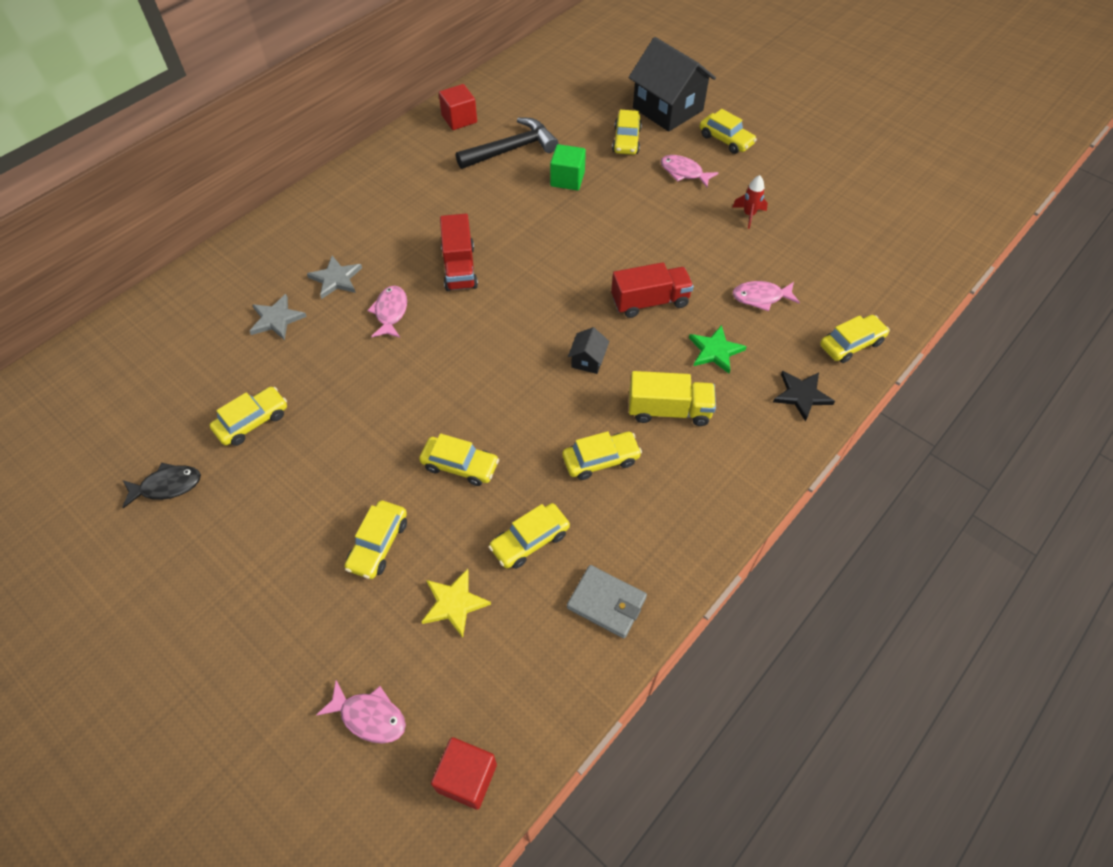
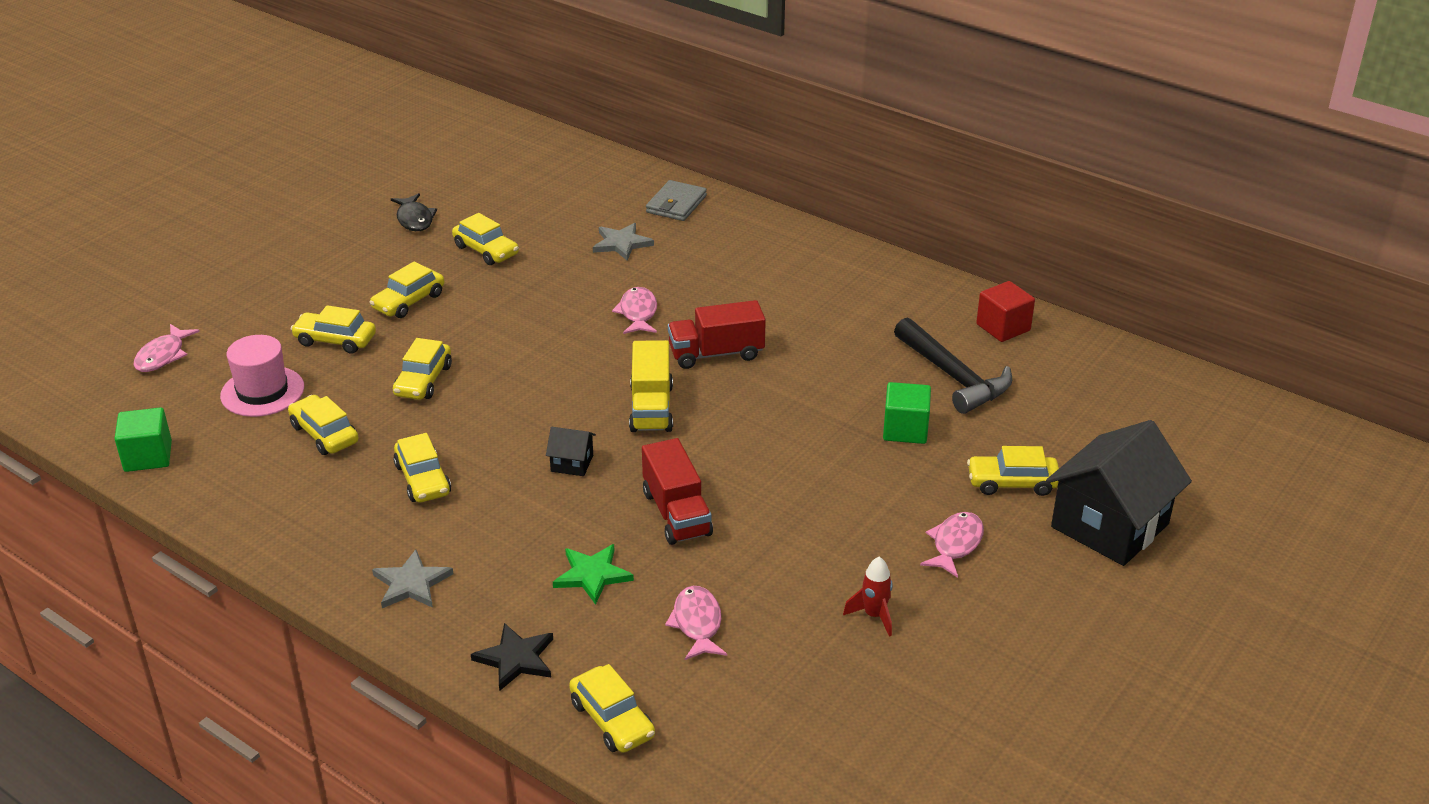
camera: 85 degrees right, 20 degrees down
(336, 279) = (685, 271): grey star -> grey star (411, 583)
(390, 312) = (638, 313): pink fish -> pink fish turned 90 degrees counterclockwise
(454, 603) = (262, 391): yellow star -> pink hat
(467, 777) = (91, 414): red cube -> none
(548, 700) = (148, 456): none -> green cube
(606, 603) = (242, 490): grey wallet -> grey wallet (676, 204)
(669, 410) = (493, 533): yellow truck -> yellow truck (651, 408)
(726, 140) = (1054, 593): yellow car -> yellow car (409, 301)

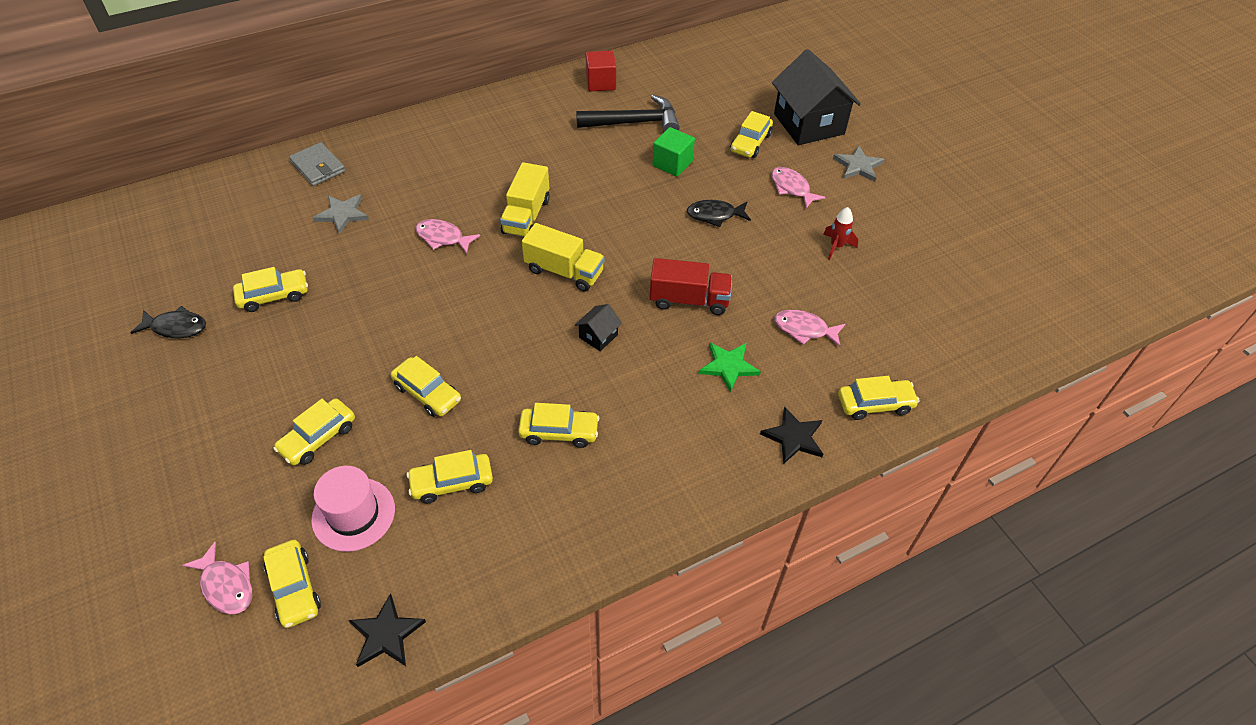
camera: 65 degrees left, 15 degrees up
(148, 456) = (386, 634): green cube -> black star
(409, 301) = (304, 369): yellow car -> yellow car (294, 588)
(411, 583) = (681, 476): grey star -> grey star (858, 166)
(716, 354) = (526, 216): red truck -> yellow truck
(841, 492) = (715, 215): none -> black fish

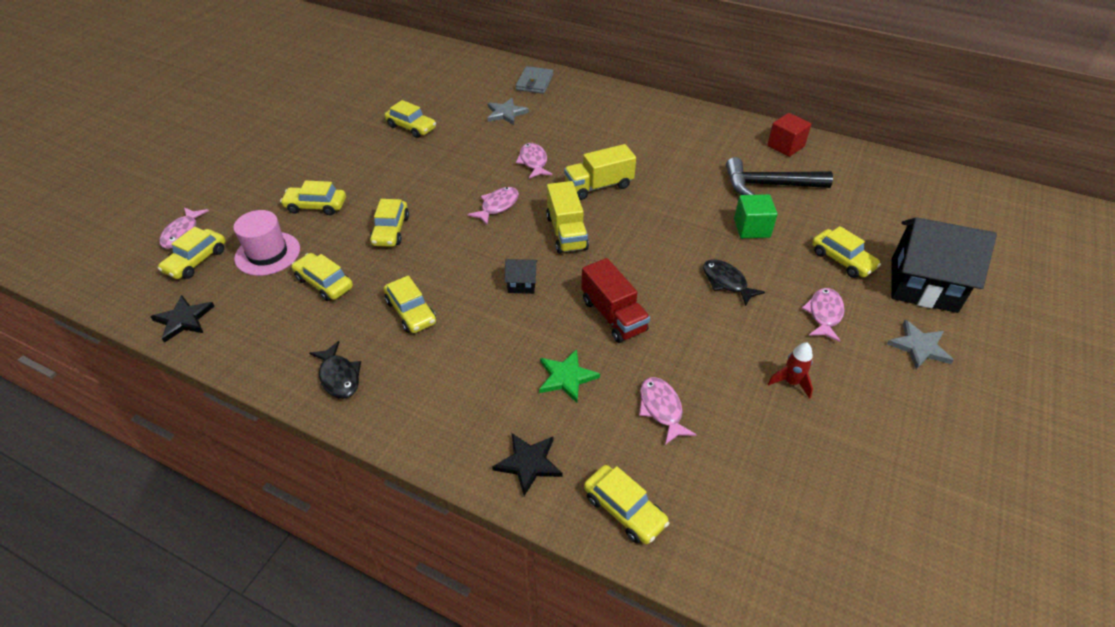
camera: 55 degrees right, 5 degrees down
(176, 327) = (354, 110): black fish -> black fish (339, 376)
(478, 297) = (497, 206): none -> pink fish
(635, 122) = (768, 185): black hammer -> black hammer turned 135 degrees clockwise
(750, 143) = (842, 260): yellow car -> yellow car turned 120 degrees counterclockwise
(809, 124) = (923, 285): black house -> black house turned 75 degrees clockwise

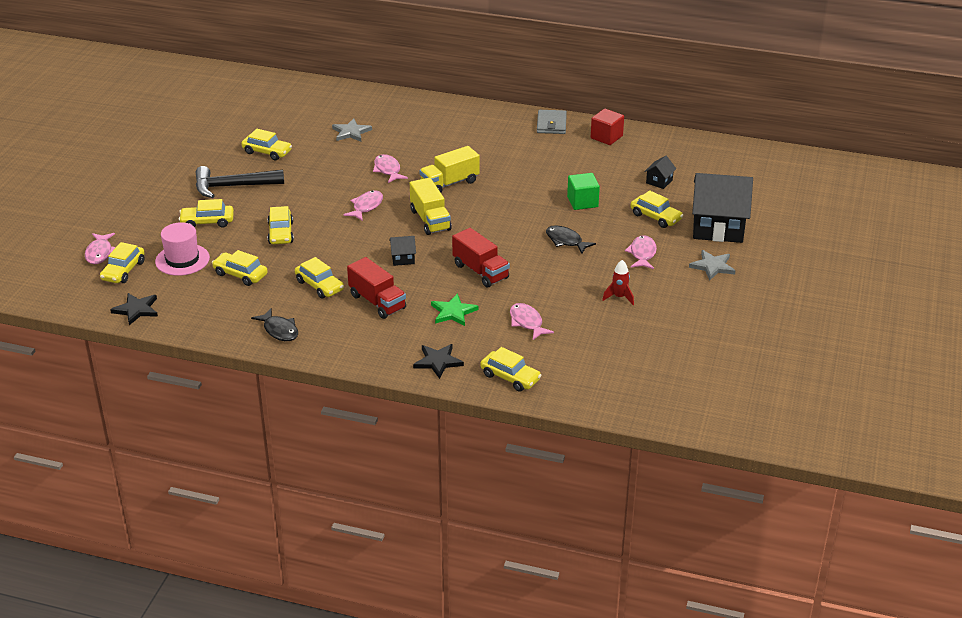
camera: 10 degrees left, 10 degrees down
(474, 347) = (377, 302): none -> red truck
(534, 82) = (370, 103): grey wallet -> grey wallet (551, 124)
(768, 185) = (594, 169): black hammer -> black hammer (232, 186)
(846, 210) = (659, 181): none -> black house

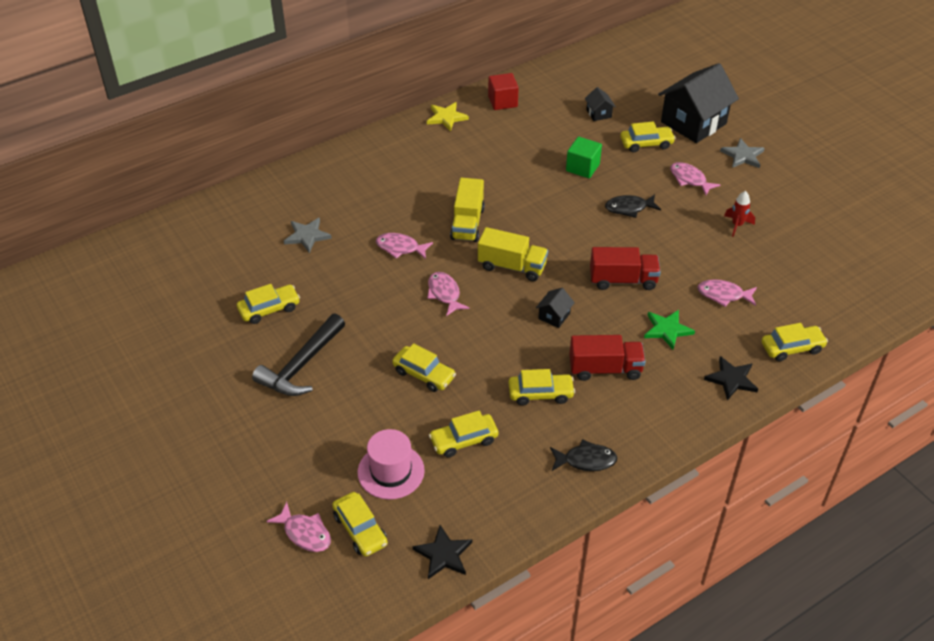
camera: 50 degrees left, 10 degrees up
(207, 222) = (343, 417): yellow car -> none
(551, 124) = (446, 117): grey wallet -> yellow star

